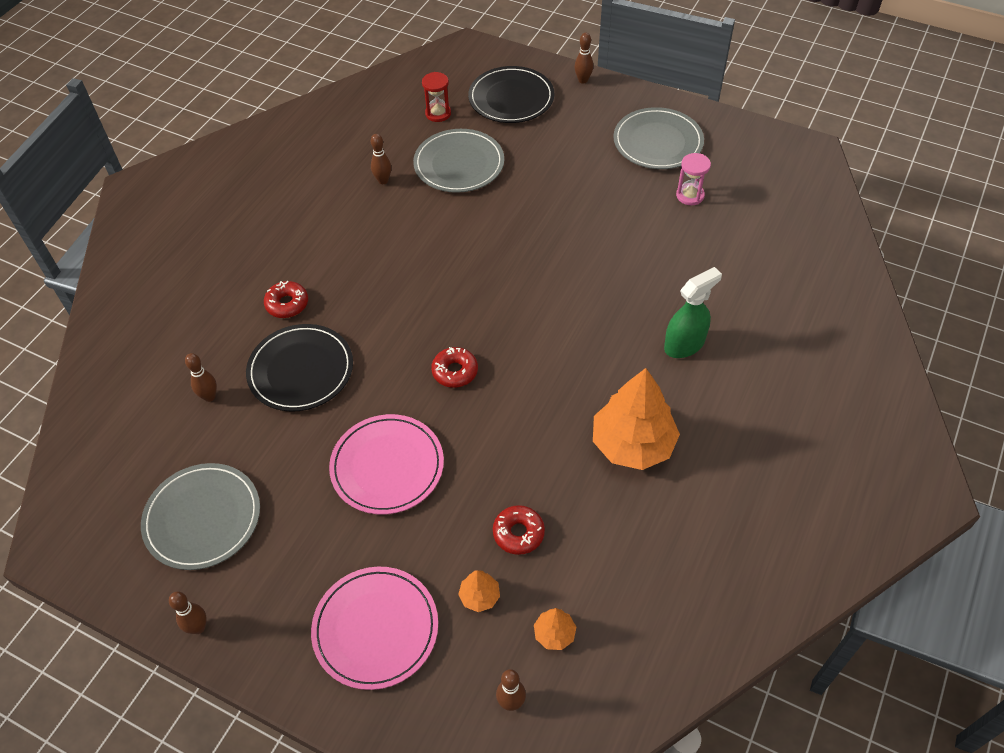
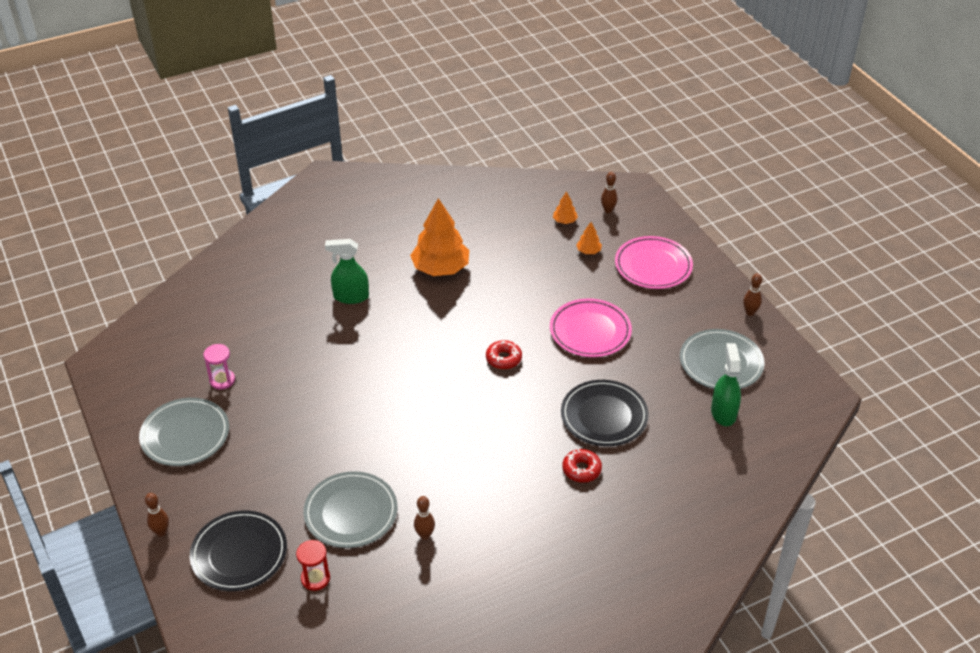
camera: 145 degrees left, 10 degrees down
(170, 450) = (723, 412): none -> green spray bottle
(209, 396) = (678, 433): brown bowling pin -> none
(518, 533) = (544, 264): red donut -> none

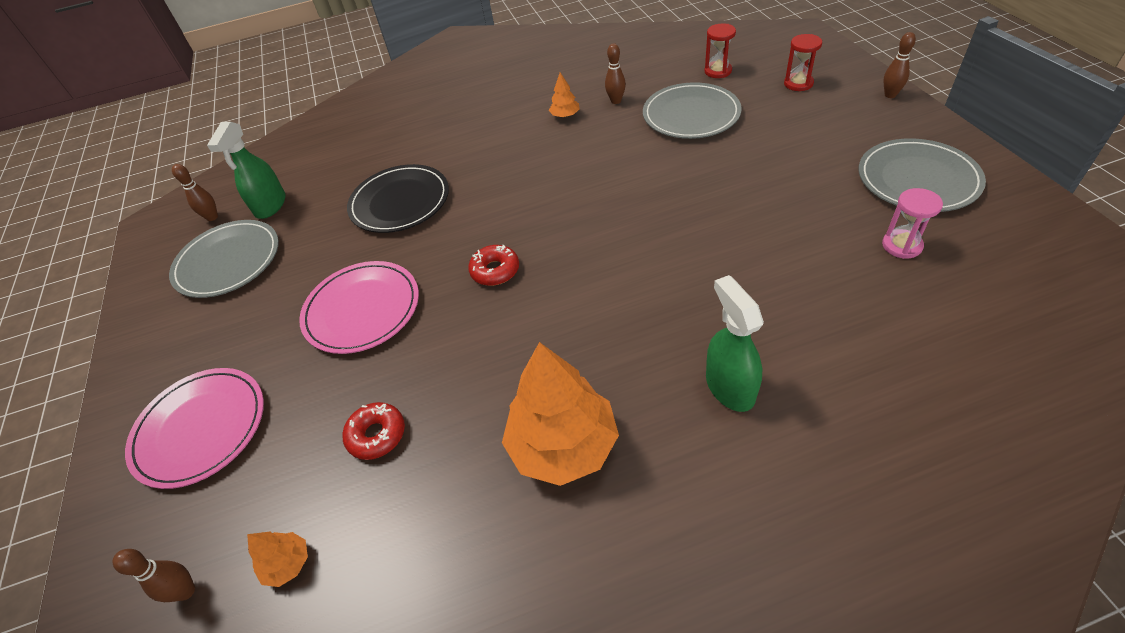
camera: 165 degrees left, 5 degrees up
(239, 553) = (798, 83): black plate -> red hourglass
(350, 296) = (729, 387): green spray bottle -> green spray bottle turned 120 degrees counterclockwise
(581, 470) = (448, 152): red donut -> red donut (377, 435)
(588, 251) = (285, 471): orange tree -> orange tree (565, 115)
(750, 312) = (134, 332): brown bowling pin -> brown bowling pin (212, 217)

